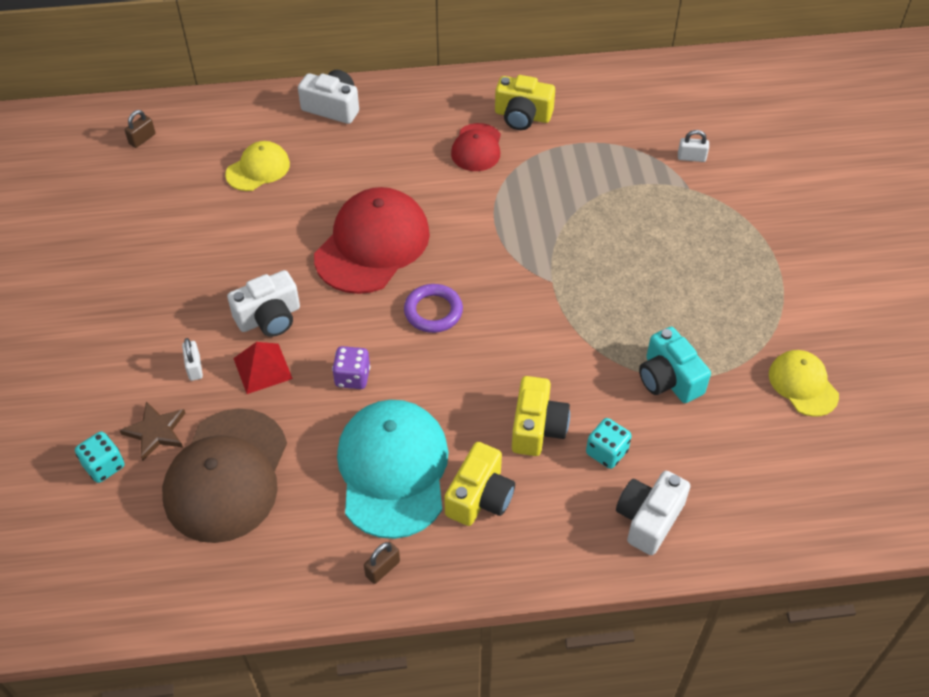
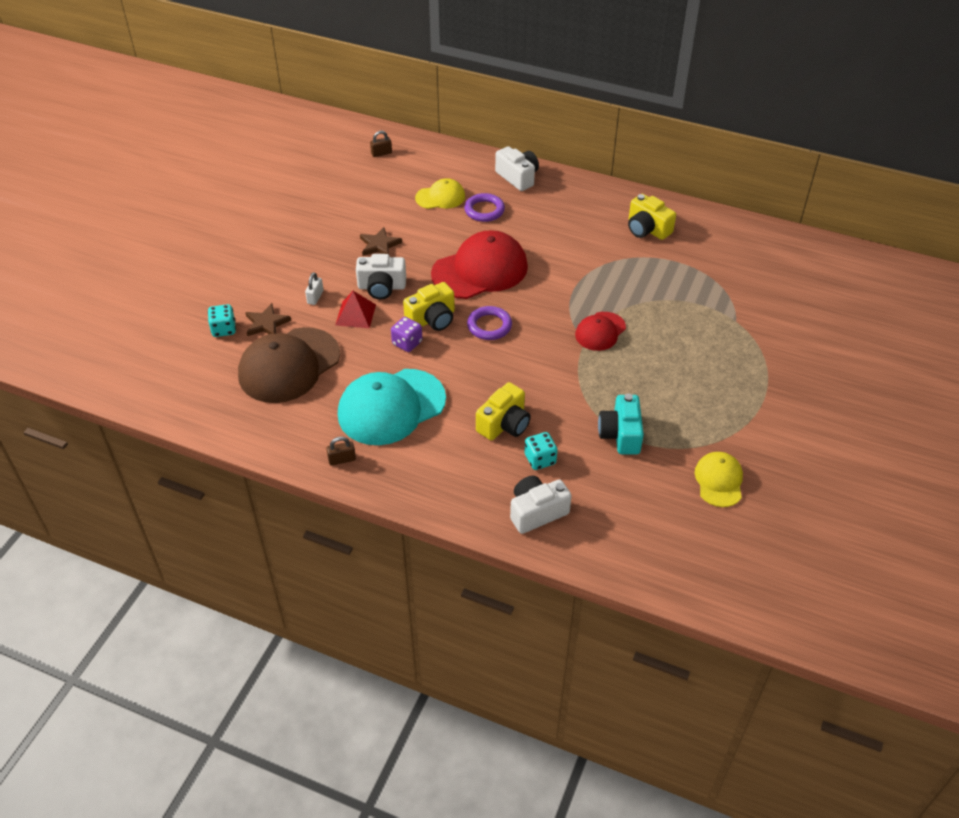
camera: 30 degrees right, 5 degrees down
(227, 262) = (379, 245): none -> brown star
(323, 165) = (484, 210): none -> purple ring
(393, 470) = (391, 407): turquoise cap -> turquoise cap turned 150 degrees counterclockwise
(477, 148) = (598, 237): red cap -> red cap (600, 331)
(480, 497) = (434, 447): yellow camera -> yellow camera (432, 319)
(691, 157) = (754, 302): white padlock -> none

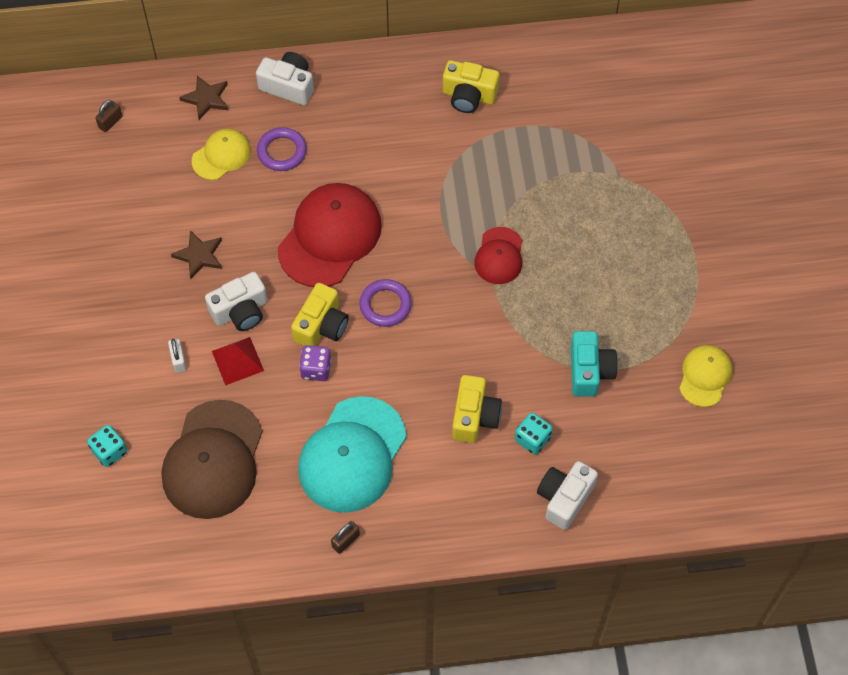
camera: 30 degrees left, 15 degrees up
(266, 323) = (150, 420): brown star -> brown star (206, 98)
(620, 434) = (589, 371): turquoise camera -> turquoise camera turned 150 degrees counterclockwise
(719, 481) = (705, 376): yellow cap -> yellow cap turned 45 degrees clockwise

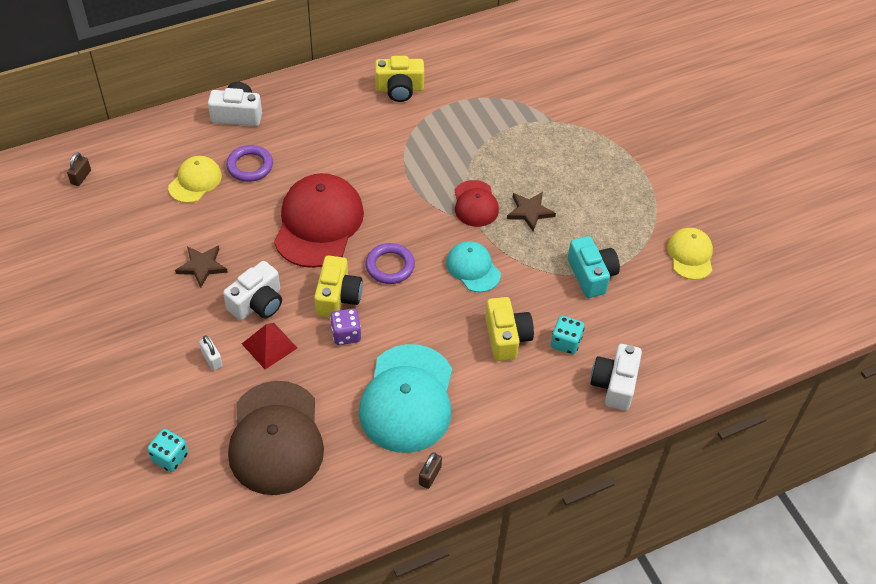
camera: 20 degrees left, 10 degrees down
(206, 98) = (165, 140): brown star -> brown star (529, 212)
(469, 330) = (473, 268): none -> turquoise cap

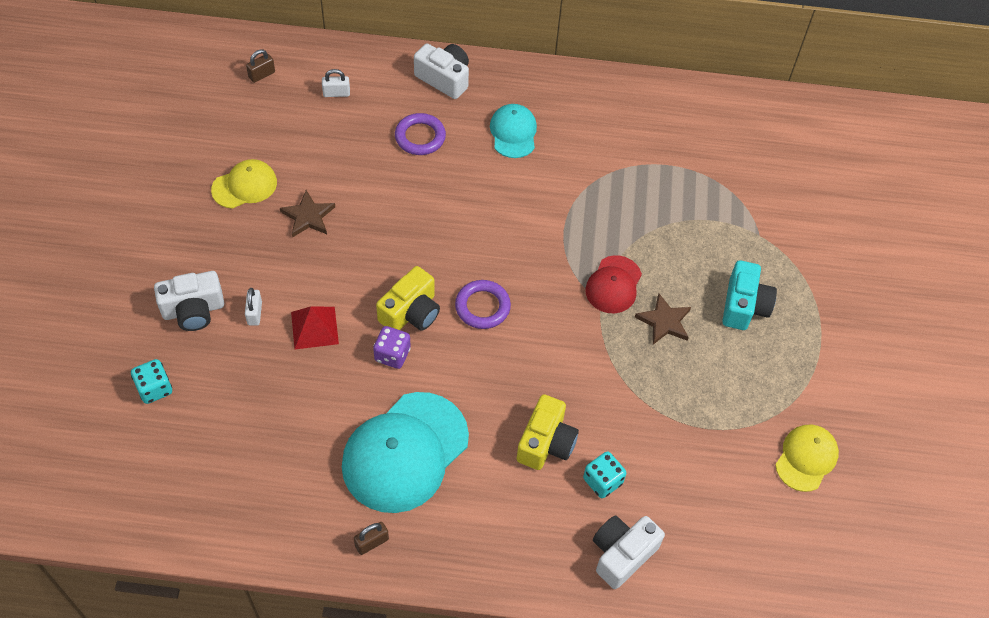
camera: 30 degrees right, 5 degrees up
(156, 163) = (336, 93): none -> white padlock
(195, 181) = (359, 128): yellow cap -> yellow cap (244, 186)
(257, 303) = (333, 279): white camera -> white camera (193, 310)
(276, 438) = (258, 422): brown cap -> none
(318, 223) = (444, 228): red cap -> none
(399, 89) = (621, 125): yellow camera -> none
(473, 268) = (563, 352): turquoise cap -> turquoise cap (513, 133)
(591, 275) = (681, 423): turquoise camera -> turquoise camera (744, 306)

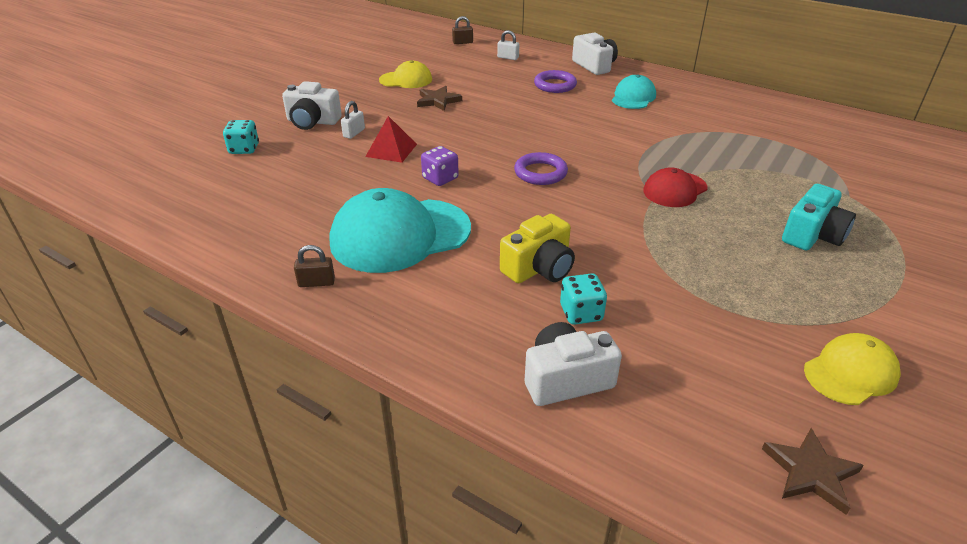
camera: 30 degrees right, 20 degrees down
(411, 312) = (476, 161): yellow camera -> none
(664, 321) = (715, 223): brown star -> brown star (810, 472)

